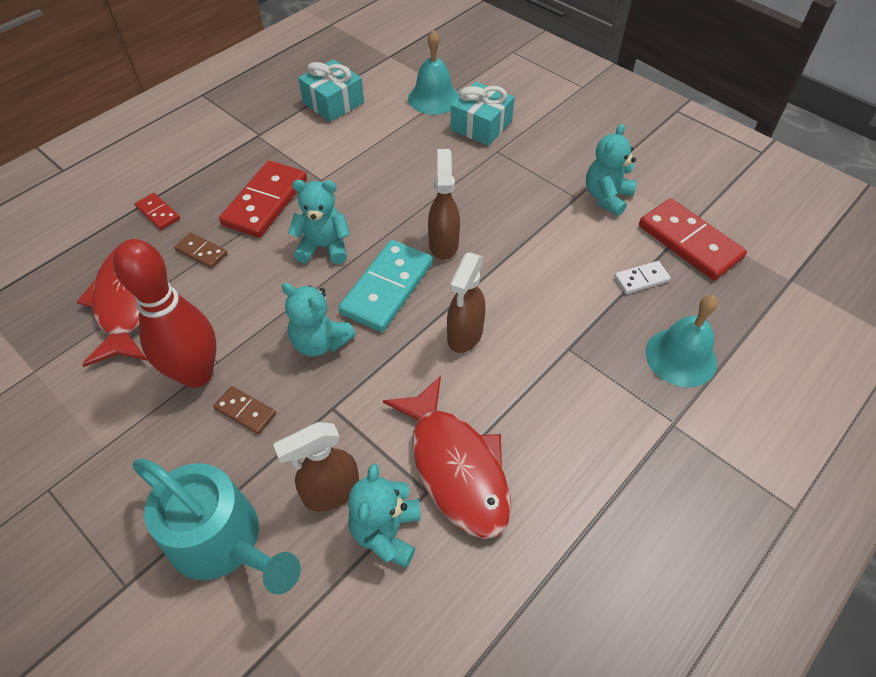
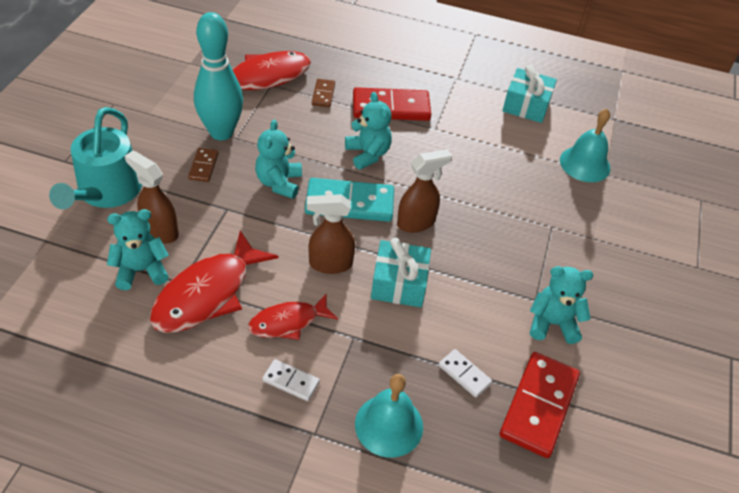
camera: 60 degrees right, 5 degrees down
(158, 213) = (344, 60): red domino -> none
(197, 374) = (221, 132): red bowling pin -> turquoise bowling pin
(481, 125) = (576, 206): turquoise gift -> turquoise gift (399, 283)
(528, 400) = (288, 322): none -> red fish
(606, 422) = (291, 381): none -> white domino

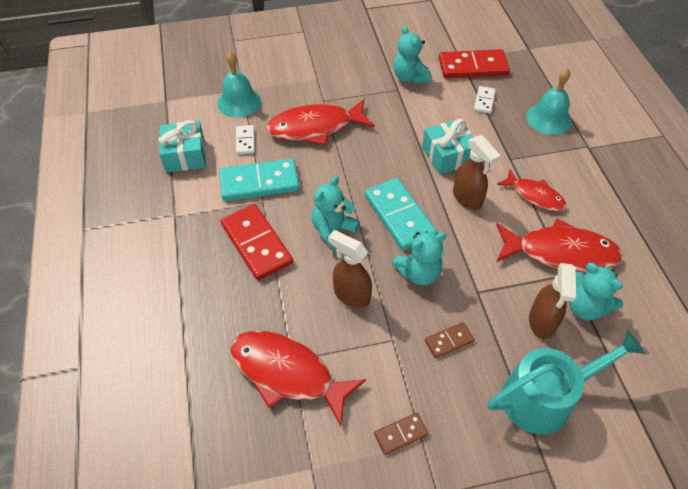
camera: 115 degrees left, 5 degrees up
(221, 132) = (396, 357): turquoise bowling pin -> none
(291, 381) = (571, 172): white domino -> white domino (245, 141)
(323, 94) = (275, 305): brown domino -> brown domino (401, 434)
(416, 223) = (384, 169): brown spray bottle -> brown spray bottle (351, 294)
(460, 135) = (259, 182): none -> turquoise domino
(511, 201) = (315, 127): none -> red fish

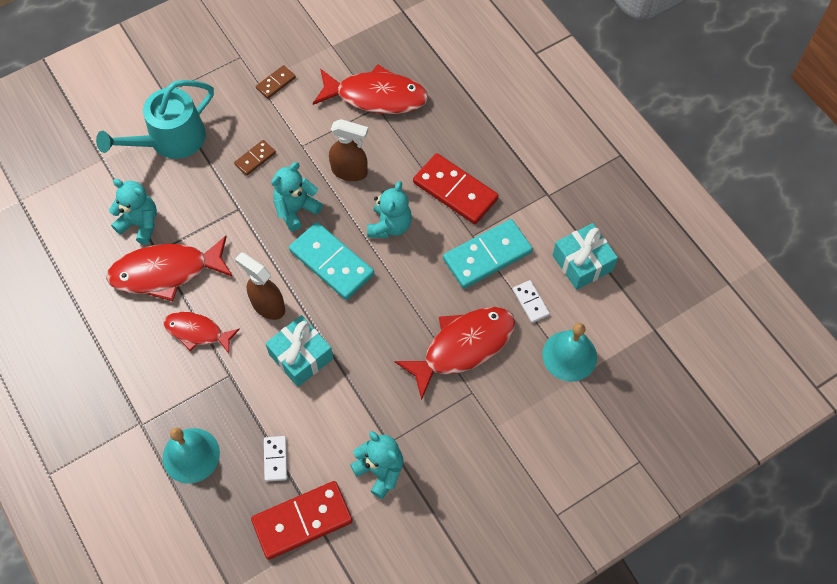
camera: 160 degrees right, 10 degrees up
(542, 322) = (178, 198): brown spray bottle -> none

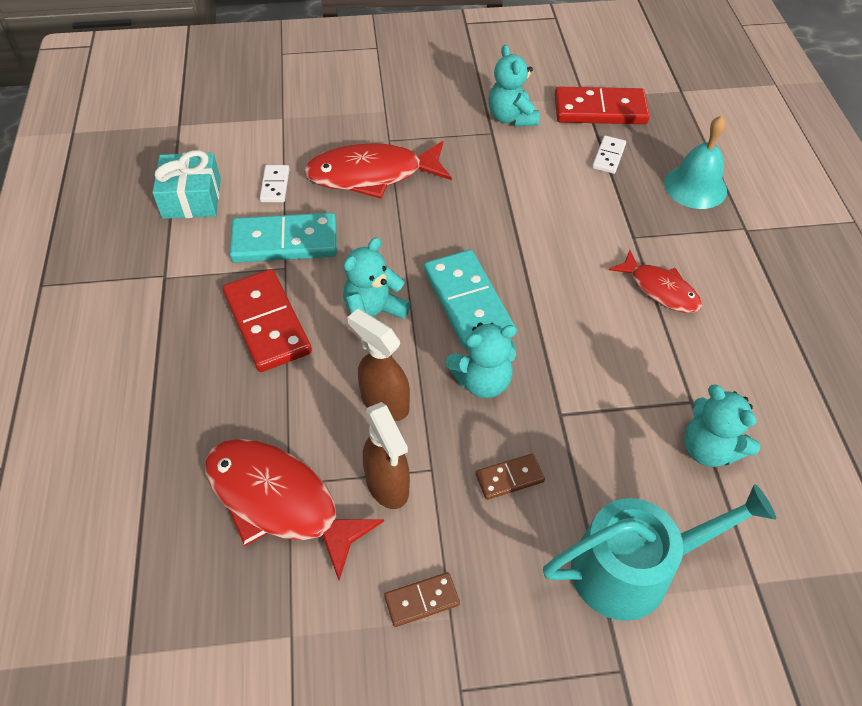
camera: 155 degrees left, 10 degrees down
(165, 272) = (685, 370): red fish -> none
(267, 305) = (565, 286): brown spray bottle -> brown spray bottle (387, 485)
(301, 356) = (547, 225): turquoise gift -> none
(569, 355) = (275, 134): turquoise bell -> none

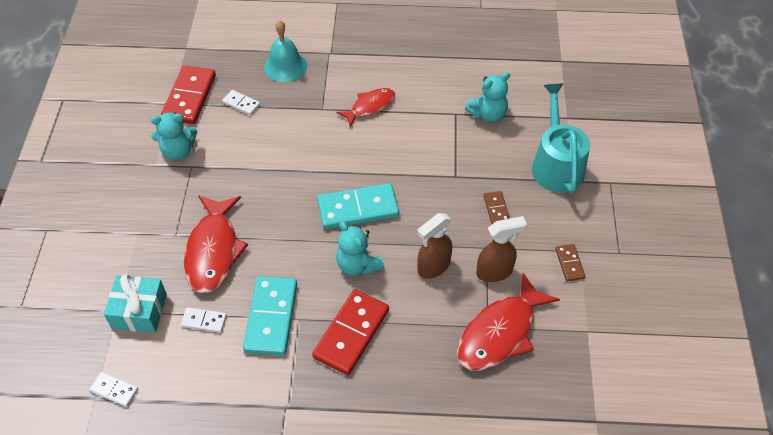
camera: 80 degrees left, 0 degrees up
(187, 136) = (114, 390): none -> white domino
(191, 198) = (200, 386): turquoise gift -> turquoise gift (139, 311)
(267, 323) = (351, 333): red domino -> red domino turned 45 degrees counterclockwise
(482, 381) = (425, 211): turquoise teddy bear -> none

